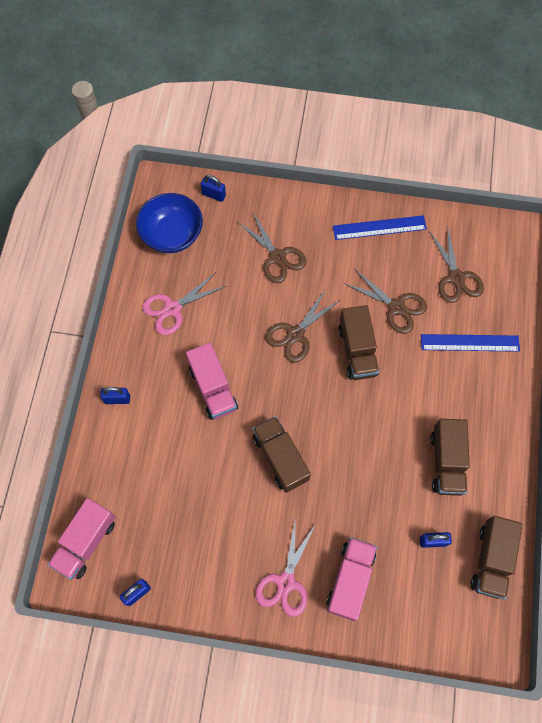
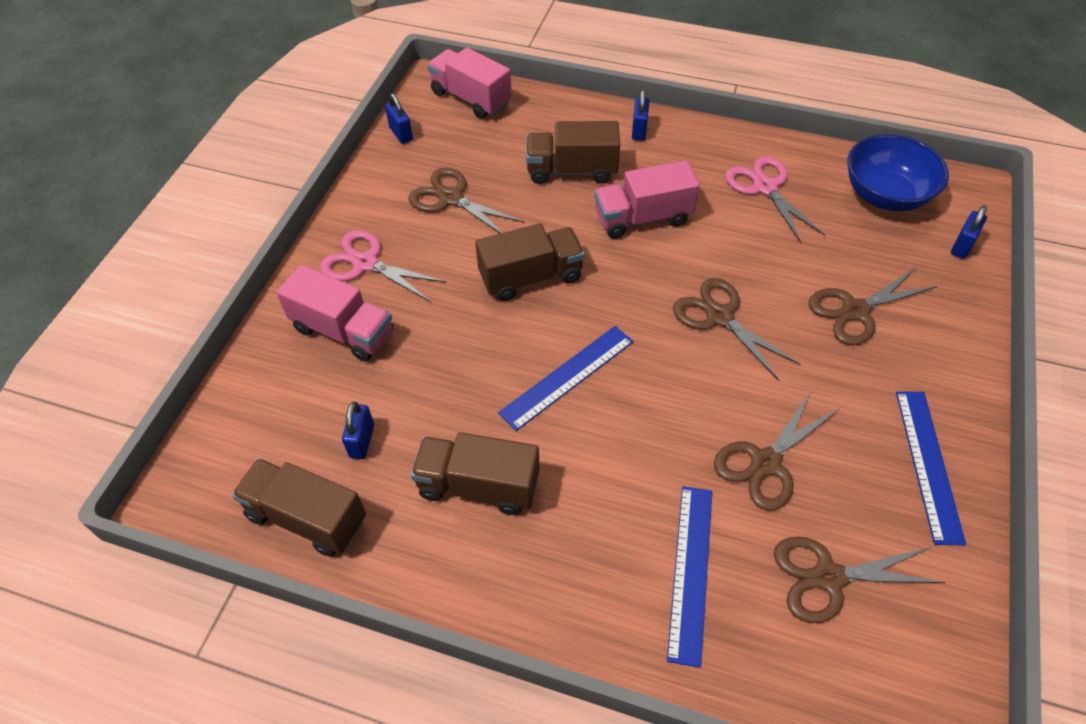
camera: 100 degrees right, 15 degrees down
(210, 532) = (451, 198): none -> brown scissors
(357, 350) = (687, 392): brown truck -> brown truck (572, 170)
(359, 422) = (567, 376): none -> blue ruler

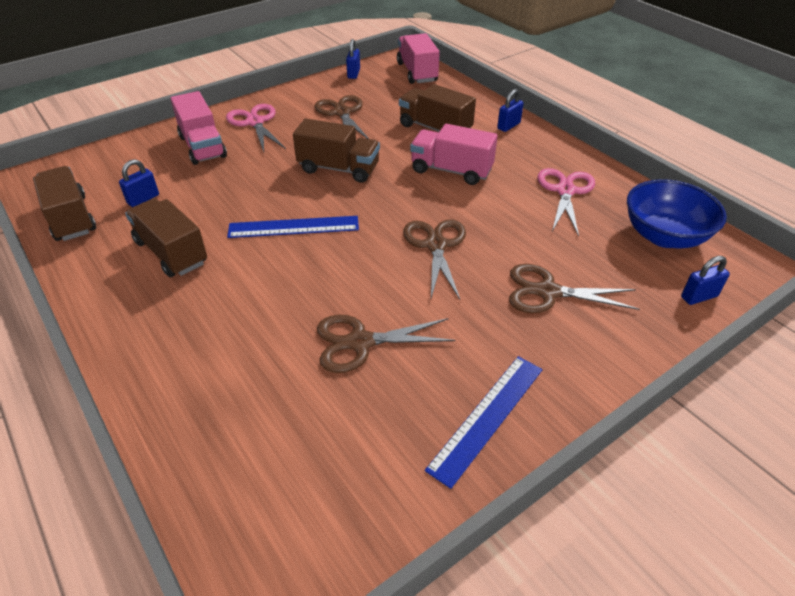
camera: 35 degrees right, 10 degrees down
(691, 571) = (229, 371): blue ruler -> none
(829, 577) = (316, 437): brown scissors -> none

